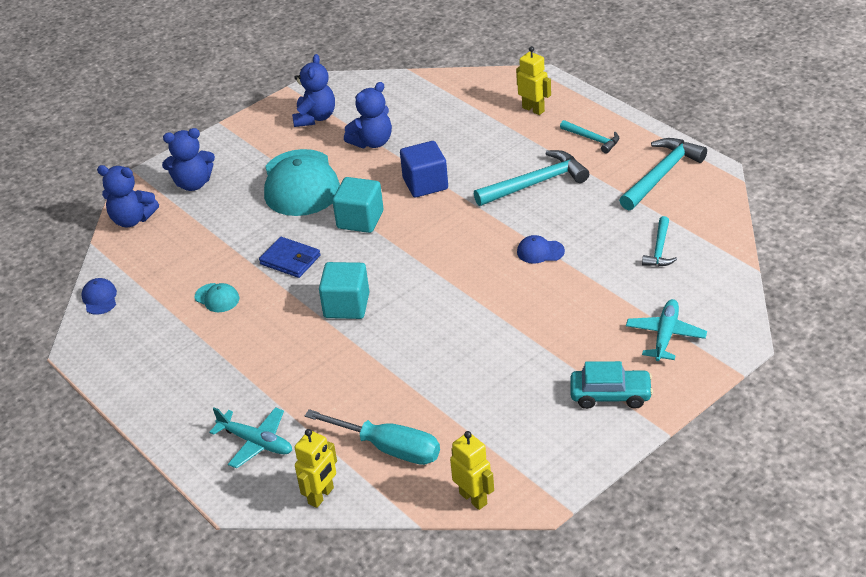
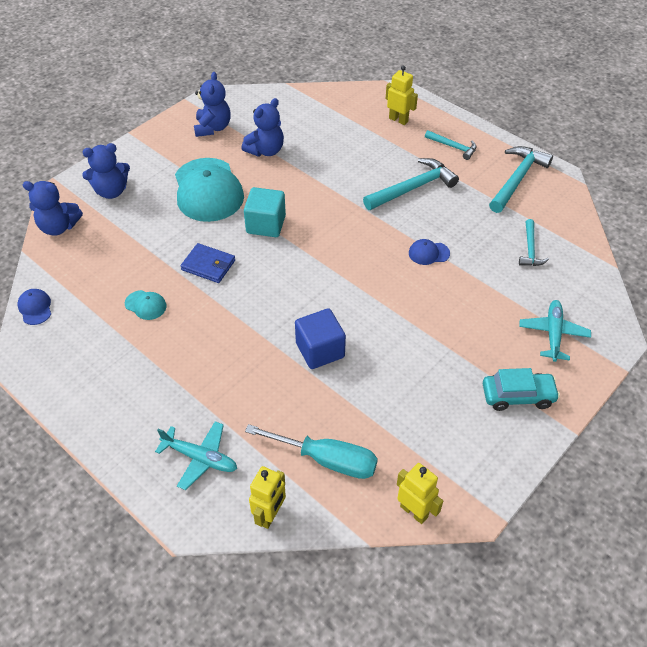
camera: 10 degrees left, 10 degrees up
(346, 305) = (266, 310): turquoise cube -> none
(425, 184) = (318, 189): blue cube -> blue cube (320, 350)

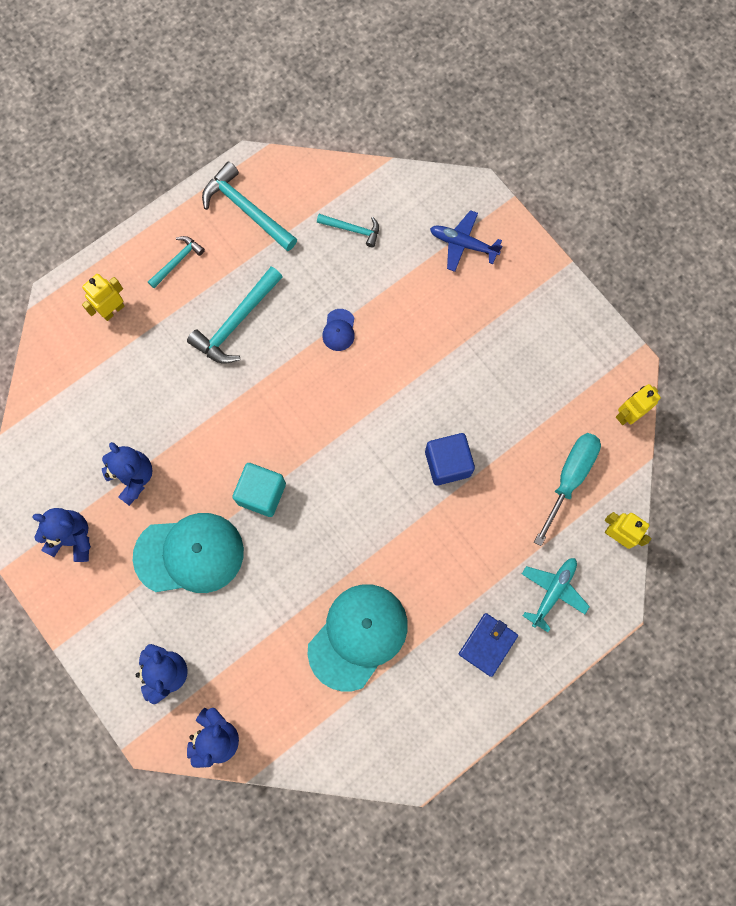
camera: 80 degrees left, 25 degrees up
(35, 308) = (340, 760): blue cap -> none
(145, 305) = (358, 636): turquoise cap -> turquoise cap, size x2.36
(208, 265) = (312, 564): blue wallet -> blue wallet (488, 644)
(412, 188) = (236, 322): turquoise hammer -> turquoise hammer turned 120 degrees counterclockwise
(517, 396) = (527, 297): turquoise car -> none
(553, 333) = (463, 244): turquoise plane -> blue plane

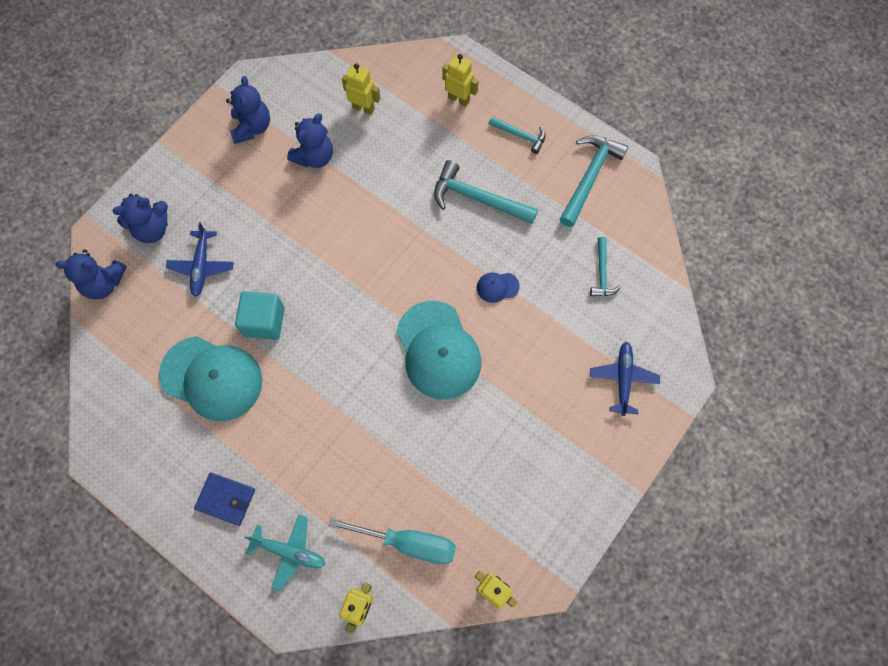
camera: 75 degrees right, 5 degrees down
(89, 411) = (363, 108): none -> yellow robot
(189, 554) = (257, 219): turquoise cap -> turquoise cap (438, 350)
(228, 625) = (201, 266): none -> blue plane
(261, 493) = (324, 262): turquoise cube -> turquoise cube (264, 322)
(447, 463) = (393, 419): blue cube -> none

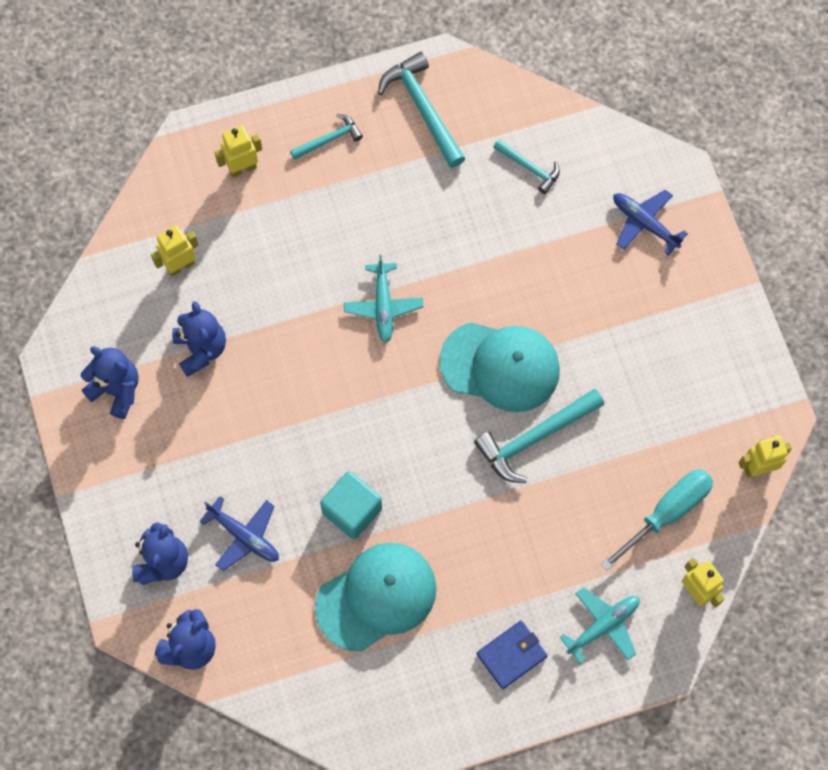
camera: 55 degrees left, 0 degrees up
(426, 246) = (383, 306): none -> turquoise plane
(478, 199) = (368, 225): turquoise hammer -> turquoise hammer (535, 438)
(497, 287) = (475, 270): blue cap -> none

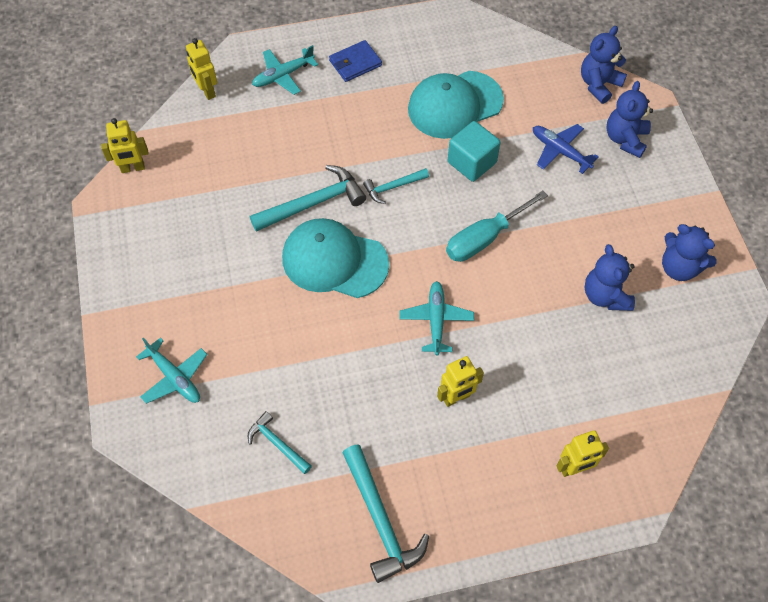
camera: 175 degrees left, 10 degrees down
(180, 266) = (631, 373): yellow robot -> yellow robot (456, 398)
(329, 139) = (483, 493): turquoise hammer -> turquoise hammer (393, 187)
(644, 223) = (175, 377): blue plane -> turquoise plane
(667, 513) = (216, 142): turquoise screwdriver -> turquoise screwdriver (484, 238)

